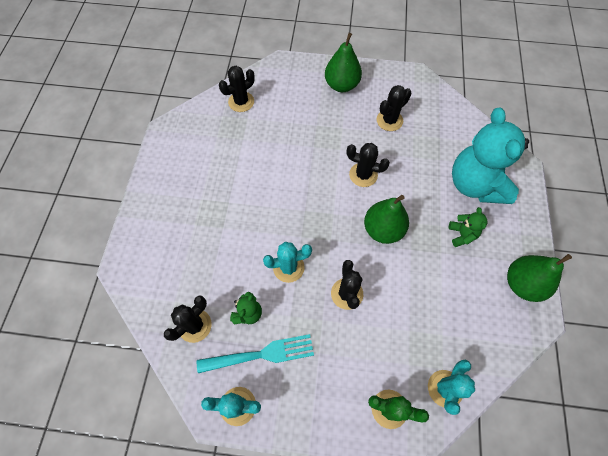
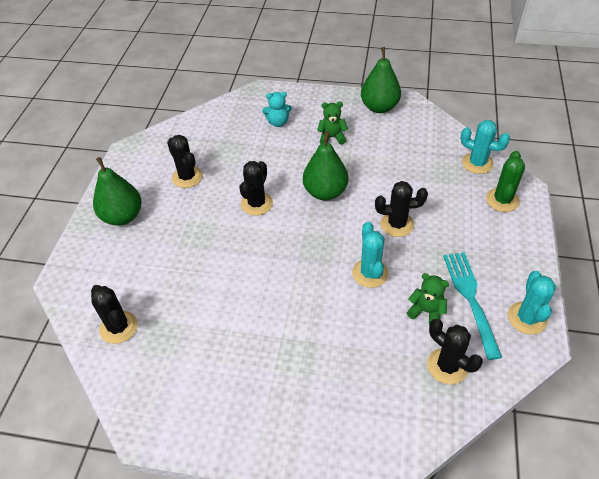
camera: 85 degrees left, 15 degrees down
(475, 184) = (278, 122): turquoise teddy bear -> turquoise teddy bear, size x0.42

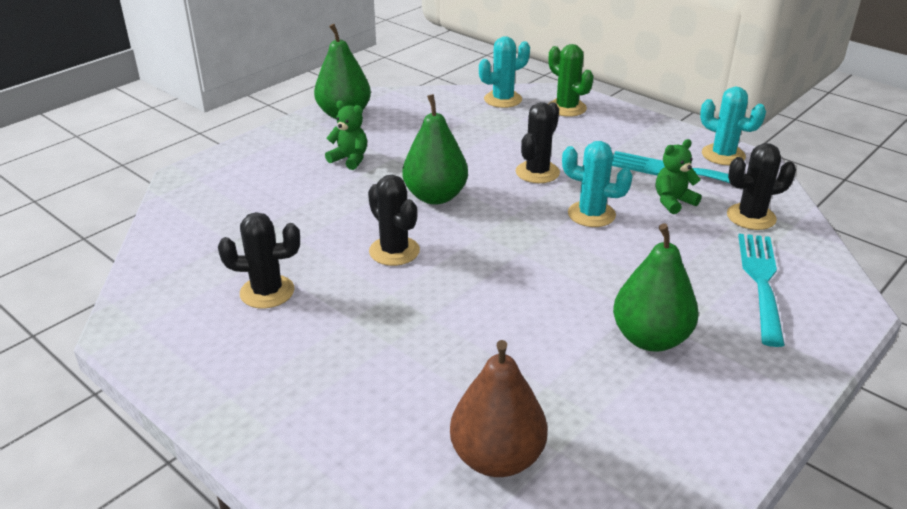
camera: 60 degrees left, 15 degrees down
(118, 327) = (497, 458): black cactus -> brown pear
(123, 216) = (268, 383): green pear -> green pear (650, 338)
(278, 122) = (267, 184): turquoise teddy bear -> none
(332, 137) = (350, 159): green teddy bear -> green teddy bear turned 90 degrees clockwise
(364, 398) = (761, 282): none -> turquoise fork

